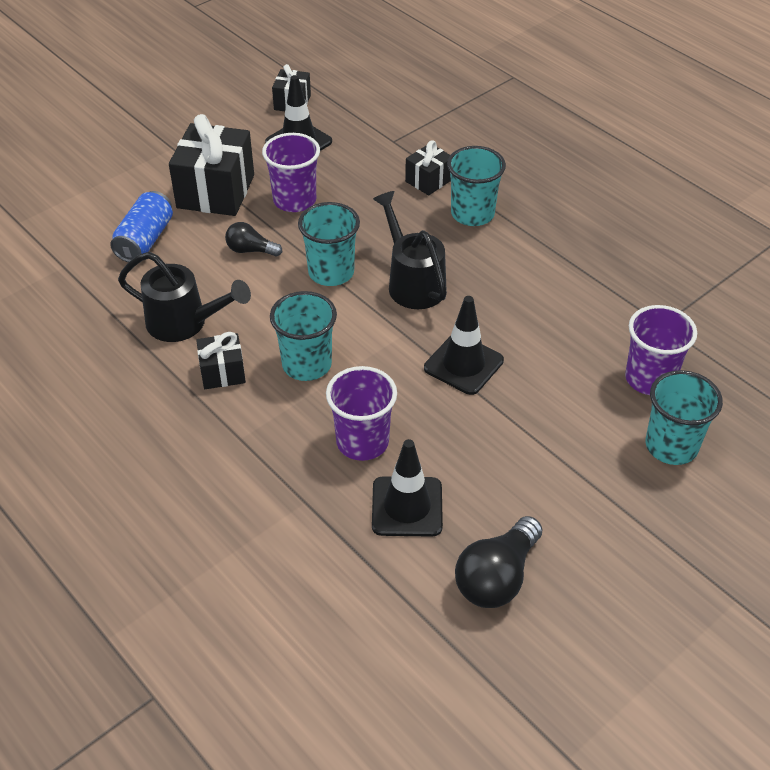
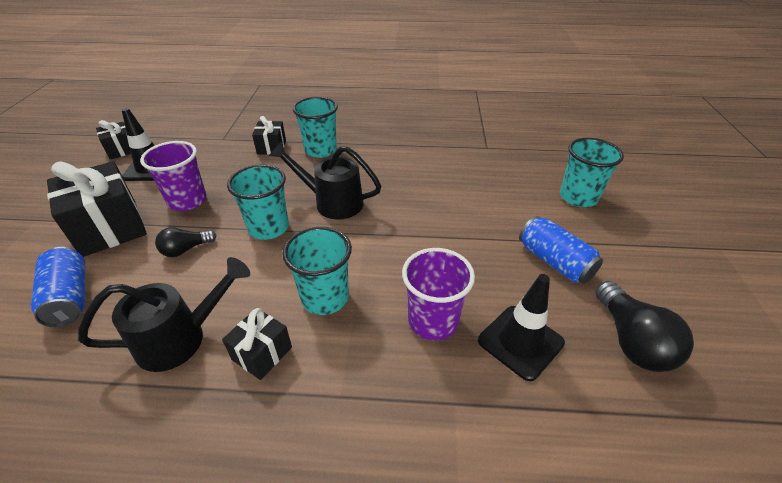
camera: 45 degrees left, 5 degrees down
(463, 364) = (425, 227): black traffic cone -> none
(536, 479) = (554, 262): none -> blue can
(649, 379) = (520, 174): purple cup -> none

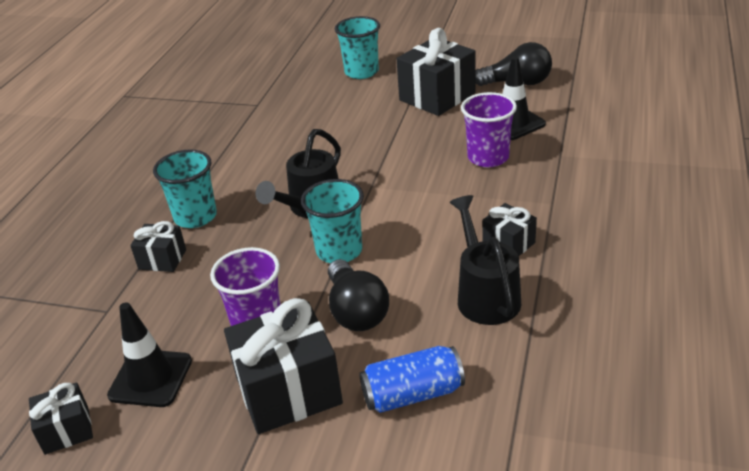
camera: 75 degrees left, 5 degrees down
(186, 249) = (356, 311): black light bulb -> black light bulb, size x1.68
(325, 298) = (452, 211): turquoise cup -> none
(554, 262) = (437, 97): blue can -> black gift

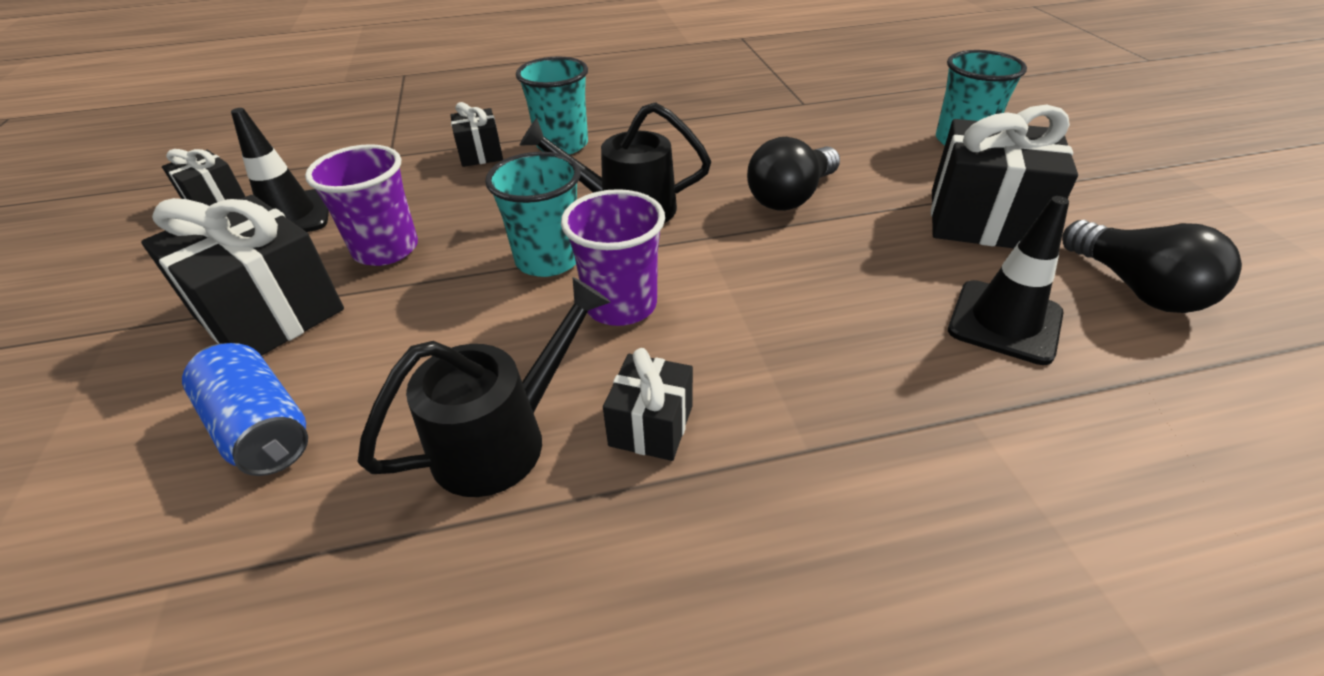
camera: 60 degrees right, 5 degrees up
(356, 311) = (428, 316): black light bulb -> black light bulb (790, 197)
(488, 157) = (873, 325): purple cup -> purple cup (621, 305)

